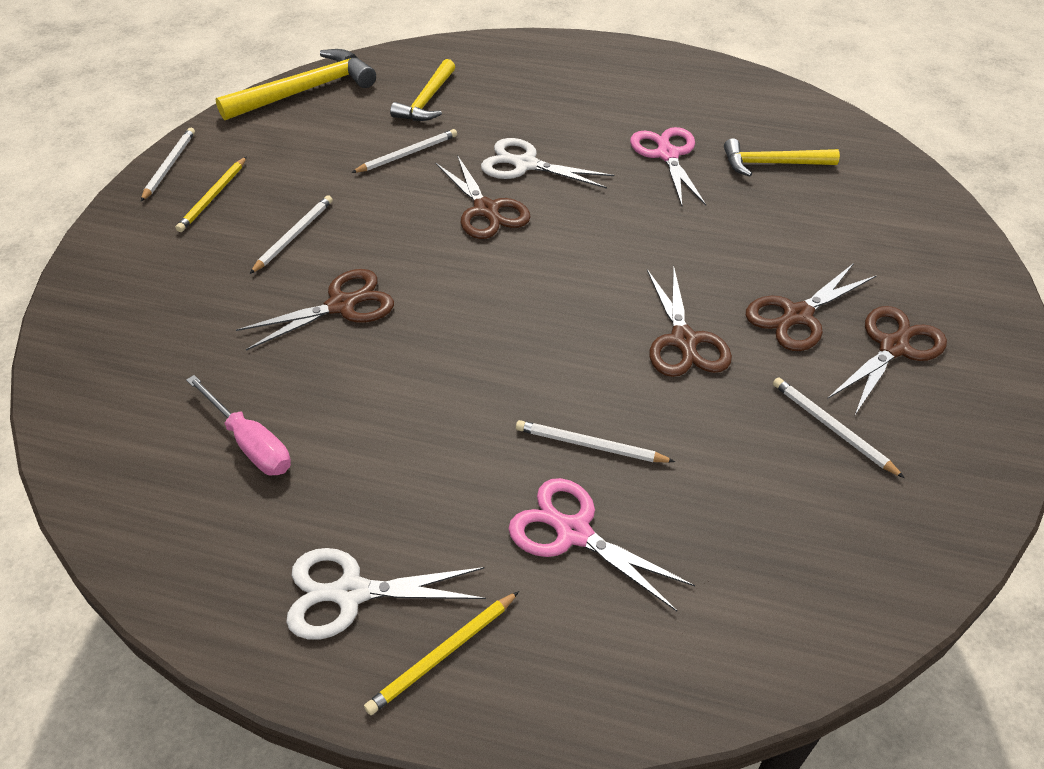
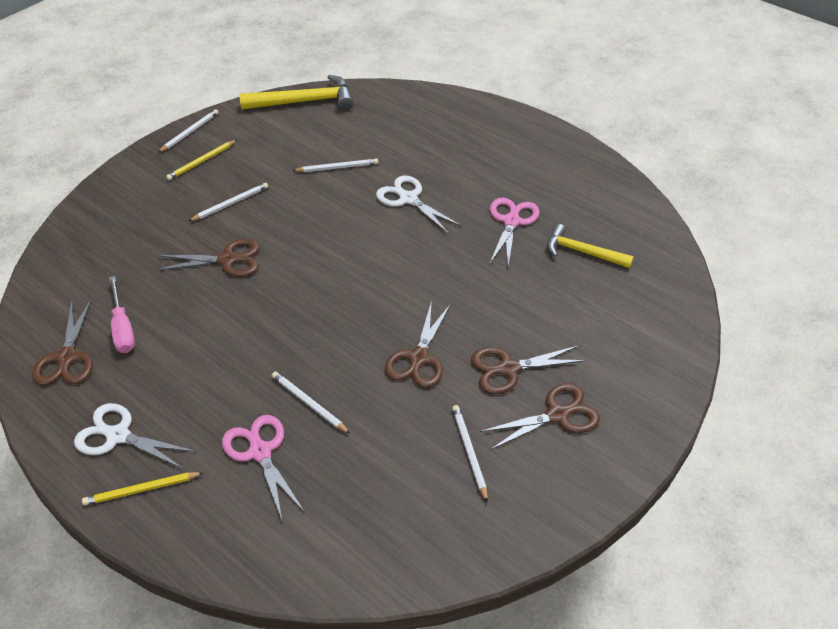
camera: 25 degrees right, 0 degrees up
(427, 100) = (377, 131): yellow hammer -> none
(486, 210) = (359, 224): brown scissors -> brown scissors (67, 358)

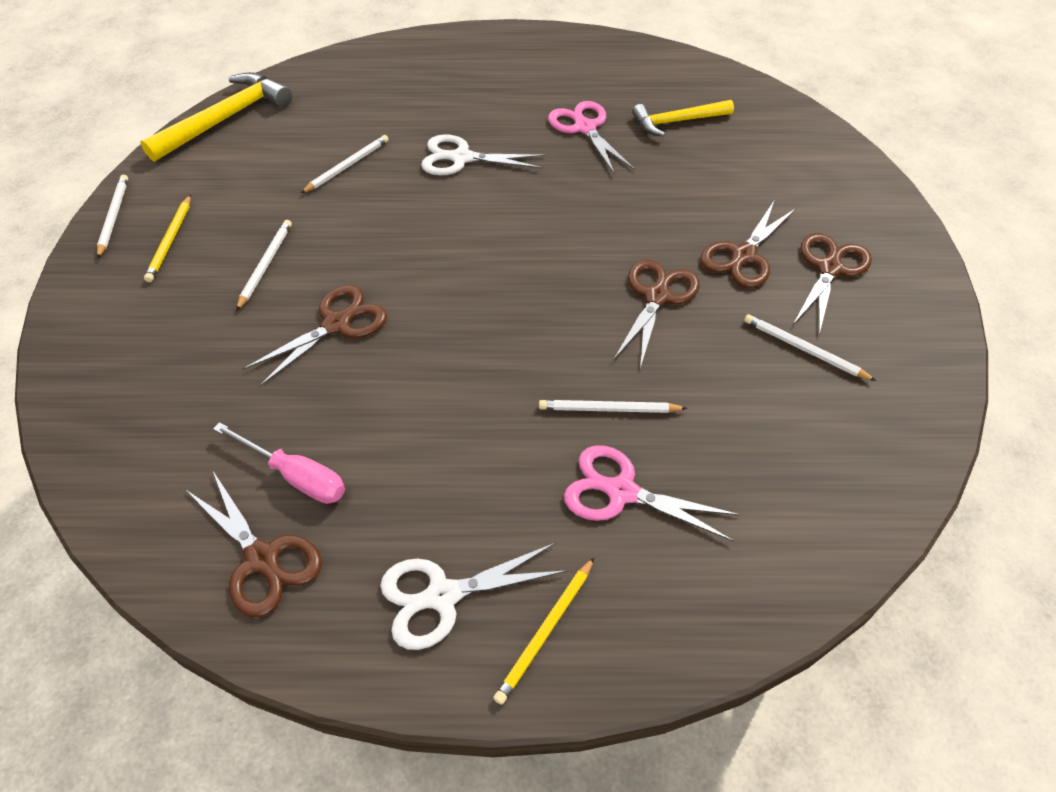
camera: 40 degrees left, 5 degrees up
(419, 358) = (656, 297): brown scissors -> brown scissors turned 135 degrees counterclockwise

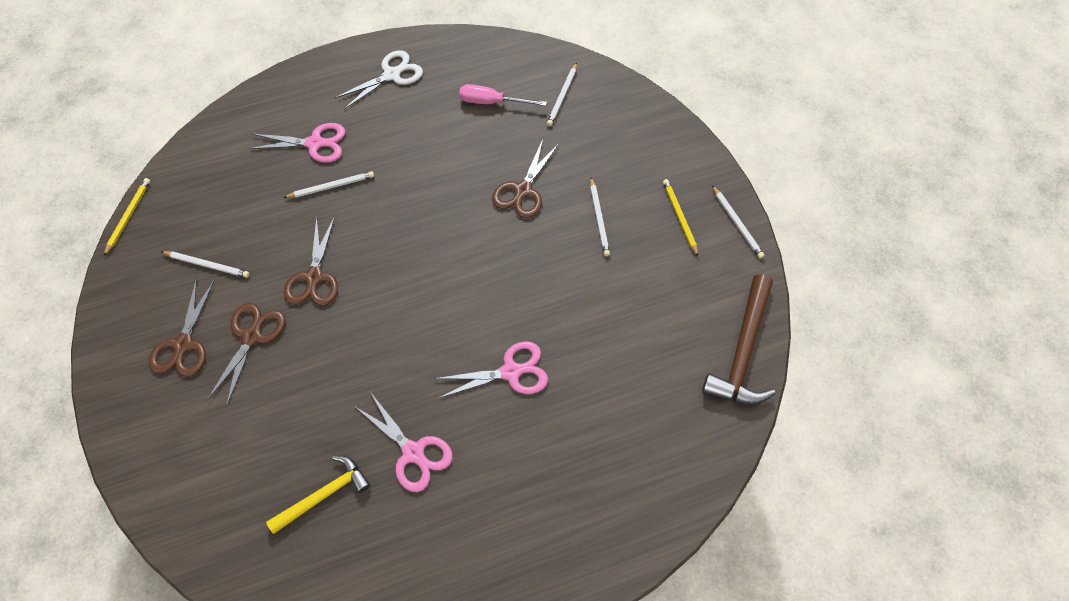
camera: 160 degrees right, 10 degrees up
(226, 119) = (742, 351): yellow hammer -> brown hammer
(262, 559) = (485, 65): brown scissors -> none
(347, 166) = (601, 330): white pencil -> white pencil (562, 96)
(461, 158) = (511, 372): white scissors -> pink scissors
(546, 631) = (338, 75): yellow pencil -> yellow pencil (128, 216)

